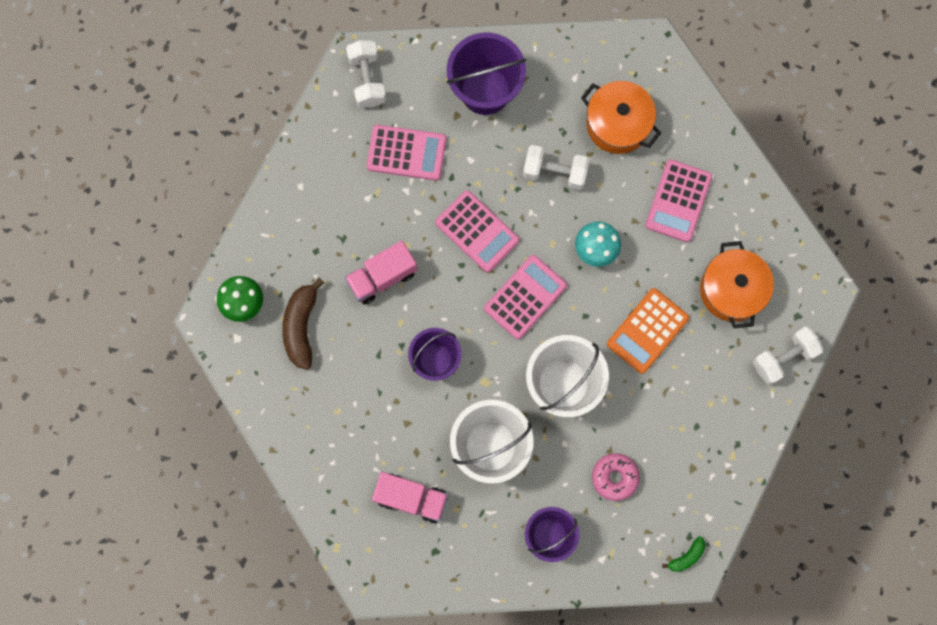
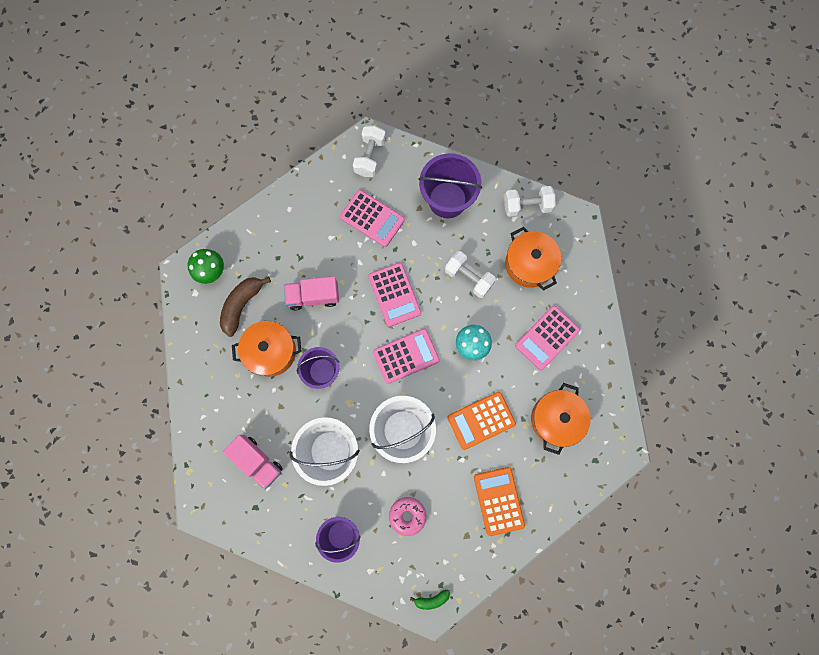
camera: 25 degrees right, 0 degrees up
(363, 365) = (271, 351): none -> orange pot
(710, 412) = (498, 501): none -> orange calculator
(783, 358) = (571, 486): white dumbbell -> white dumbbell (527, 206)

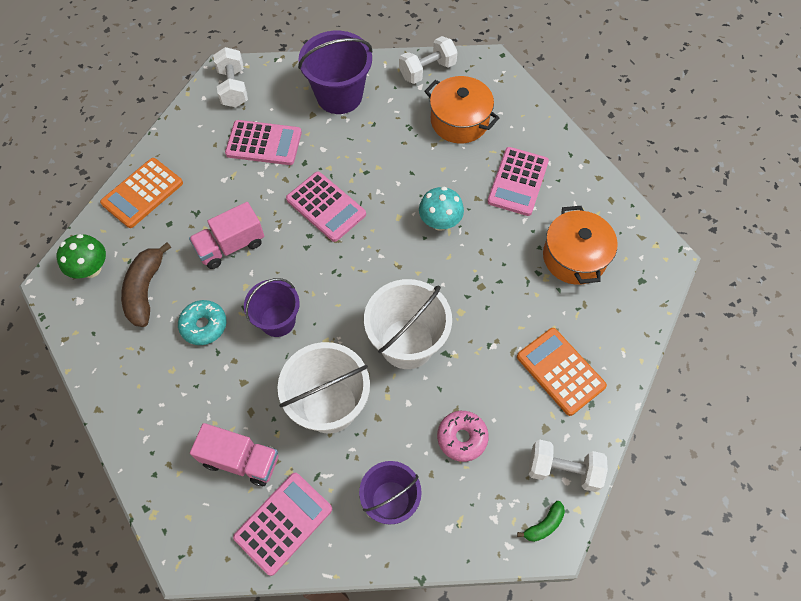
camera: 25 degrees left, 15 degrees down
(271, 351) = (204, 325): orange pot -> turquoise donut
(406, 356) = (370, 263): pink calculator -> pink calculator (283, 523)
(468, 278) = (401, 158): white dumbbell -> white dumbbell (563, 470)
(481, 420) = (492, 294): orange calculator -> orange calculator (142, 193)

